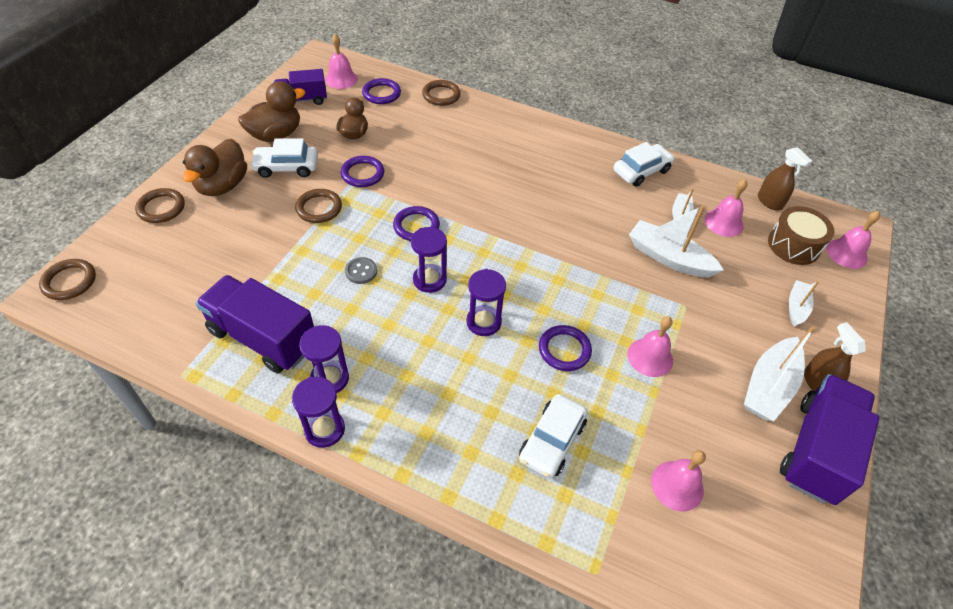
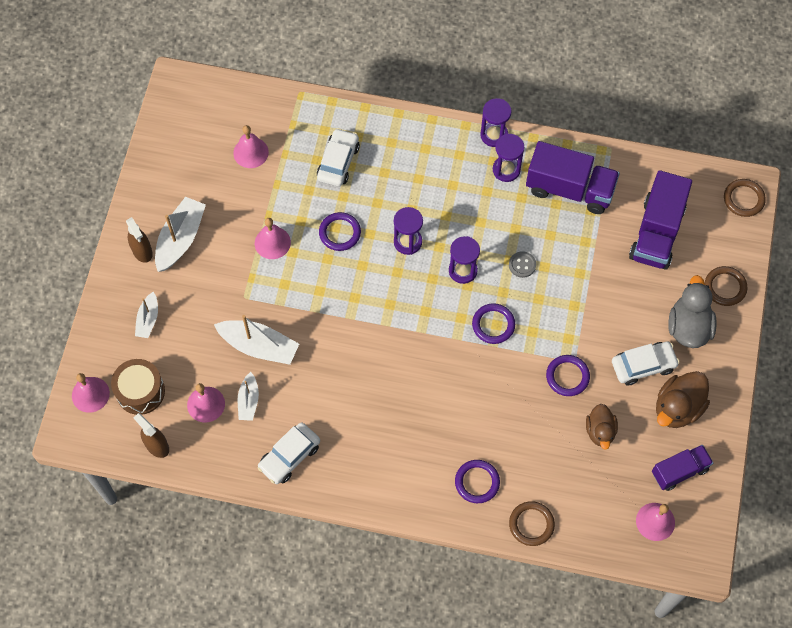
camera: 170 degrees right, 15 degrees up
(223, 185) = (688, 327): brown duck -> grey duck
(319, 208) = (588, 323): brown ring -> none
(381, 94) = (599, 507): purple ring -> purple ring (477, 482)
(816, 450) = (152, 197): purple truck -> purple truck (656, 232)

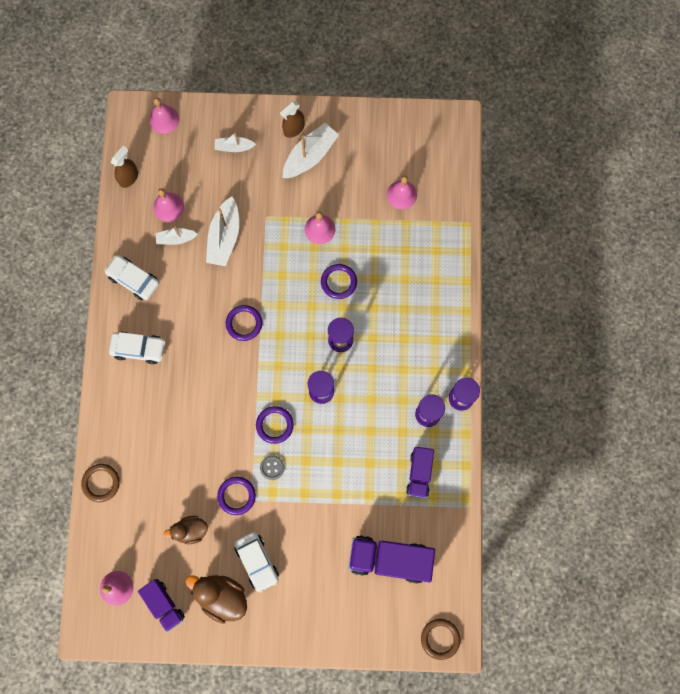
camera: 80 degrees right, 10 degrees up
(140, 391) = (172, 155): brown drum -> none
(180, 239) = (310, 156): white boat -> white boat turned 60 degrees counterclockwise
(338, 162) = (406, 268): white car -> white car (139, 349)
(477, 482) = (131, 433): purple ring -> purple ring (244, 323)
(522, 265) = (336, 442): grey button -> grey button (272, 467)
(569, 189) = (419, 474): purple truck -> purple truck, size x0.61
(688, 327) = (301, 598): grey duck -> none
(725, 287) = (346, 629): brown ring -> none

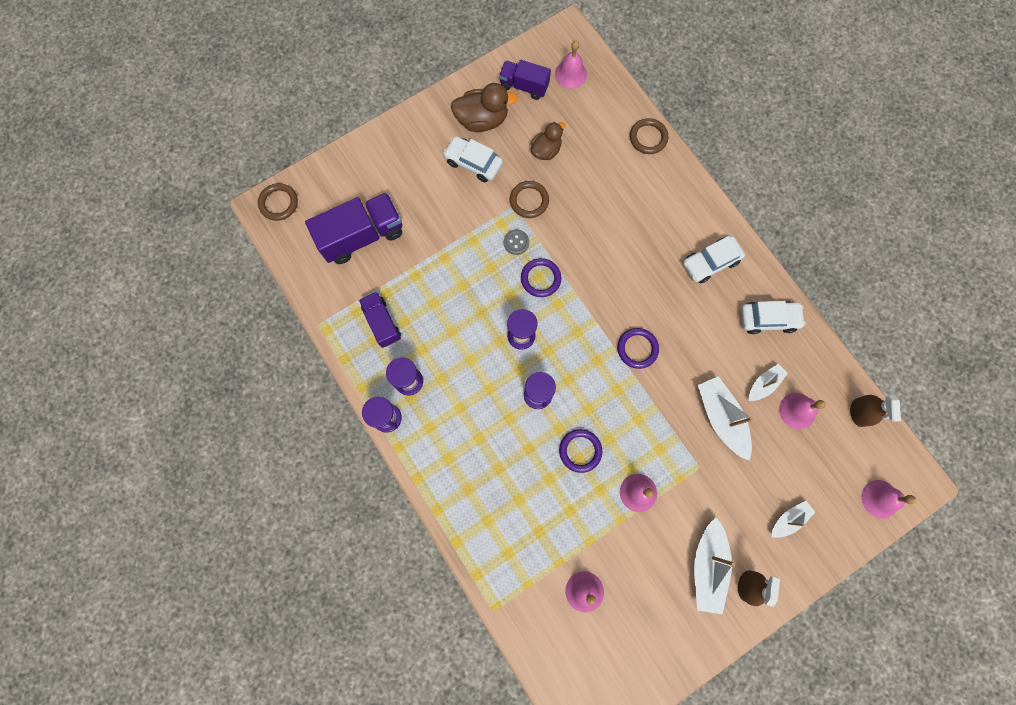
camera: 145 degrees right, 0 degrees up
(236, 496) = (529, 201): purple ring -> brown ring

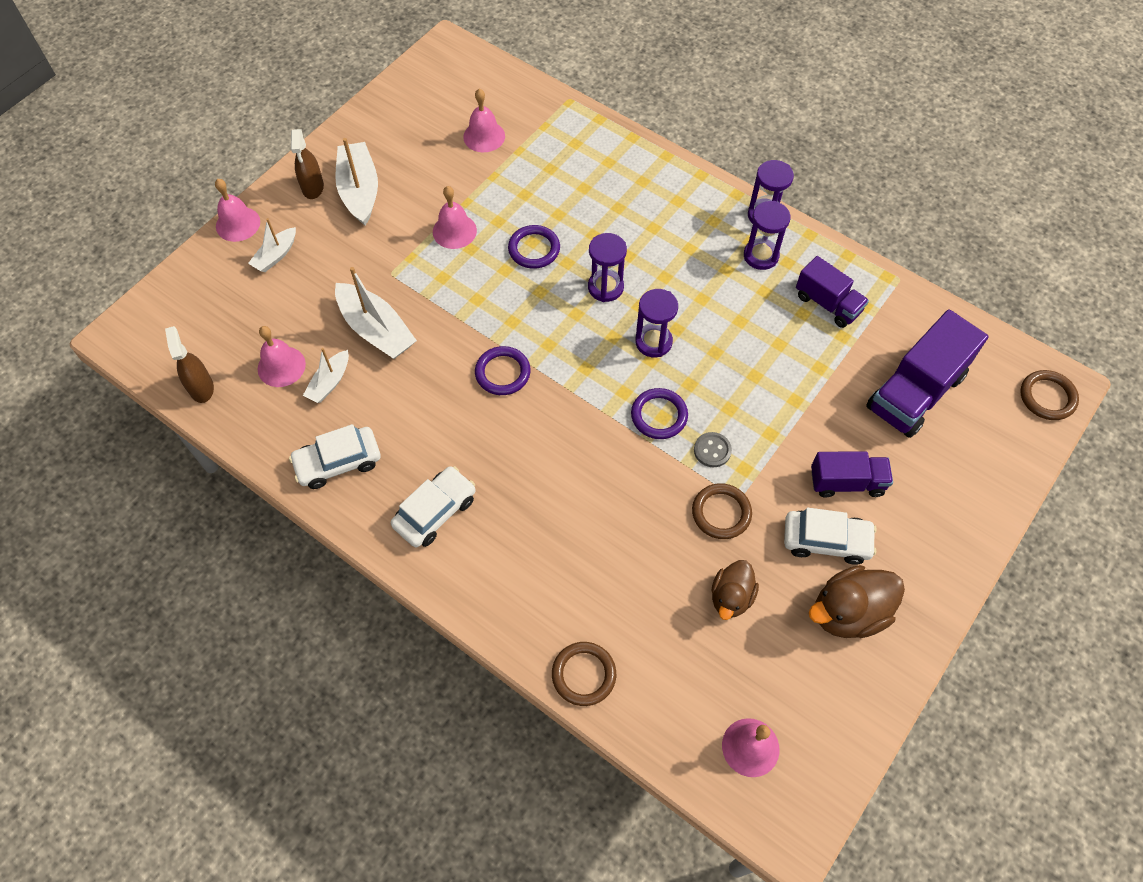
camera: 160 degrees right, 15 degrees down
(524, 86) = (814, 695): purple truck -> purple truck (846, 482)
(880, 499) = (168, 305): pink bell -> pink bell (238, 224)

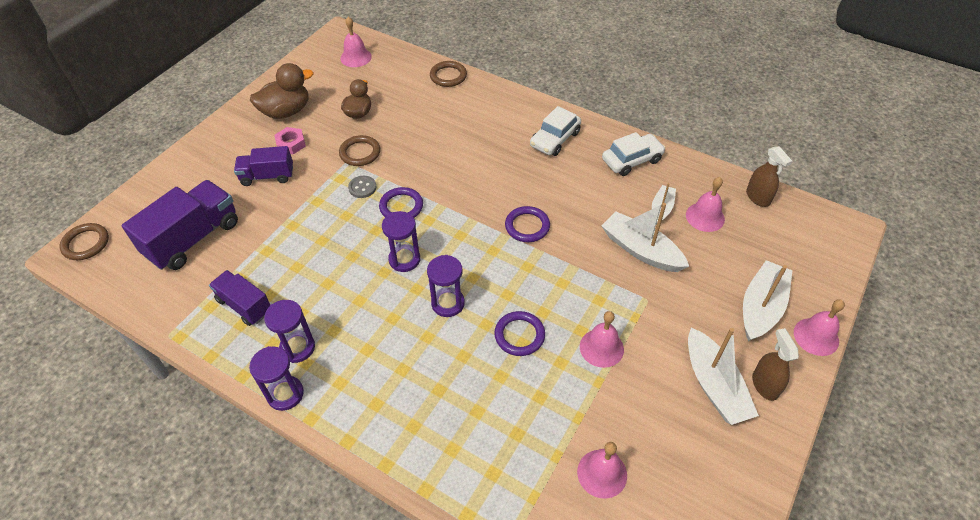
camera: 175 degrees right, 10 degrees down
(276, 255) = (761, 307): white boat -> white boat, size x1.73
(826, 540) = (291, 144): white car -> pink nut

